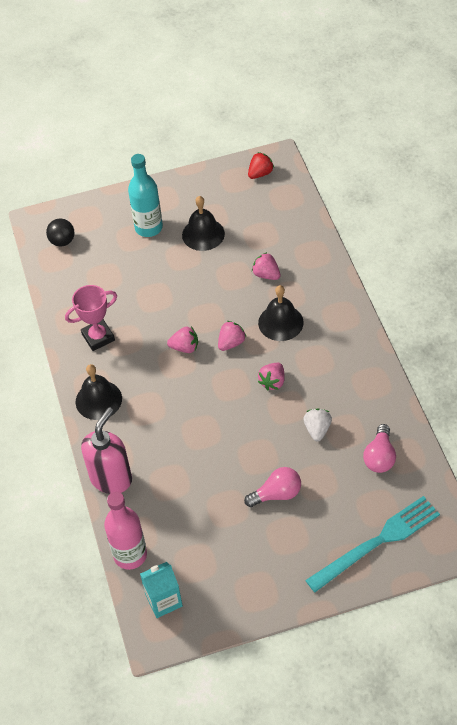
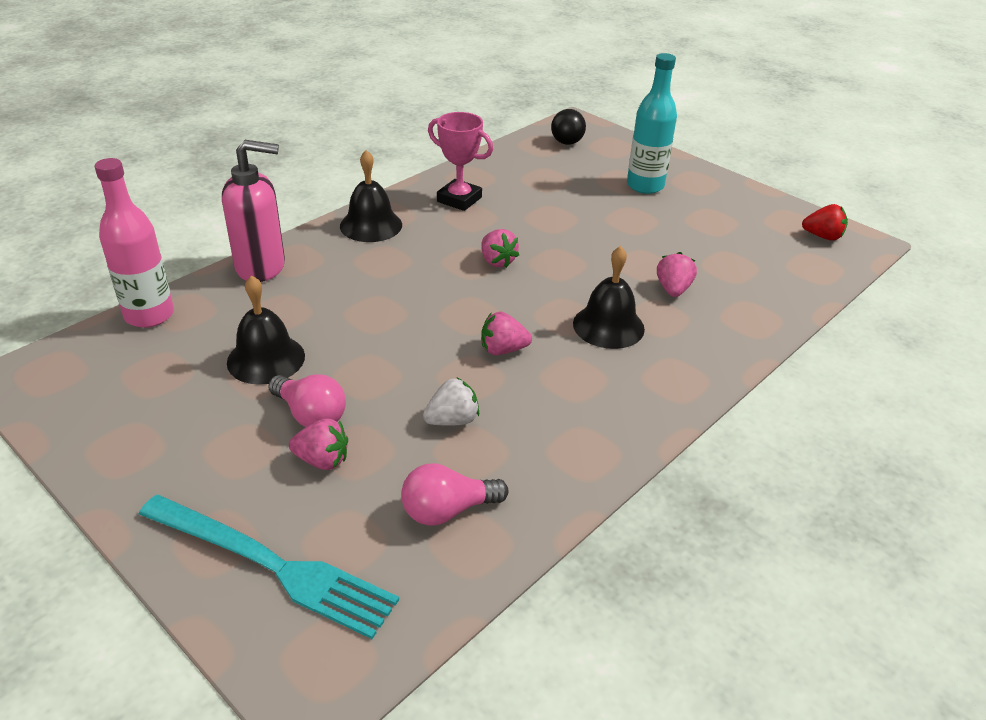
camera: 55 degrees right, 15 degrees down
(164, 600) = (84, 364): turquoise carton -> none
(203, 234) = (679, 223): black bell -> black bell (266, 359)
(231, 343) = (536, 295): pink strawberry -> pink strawberry (322, 460)

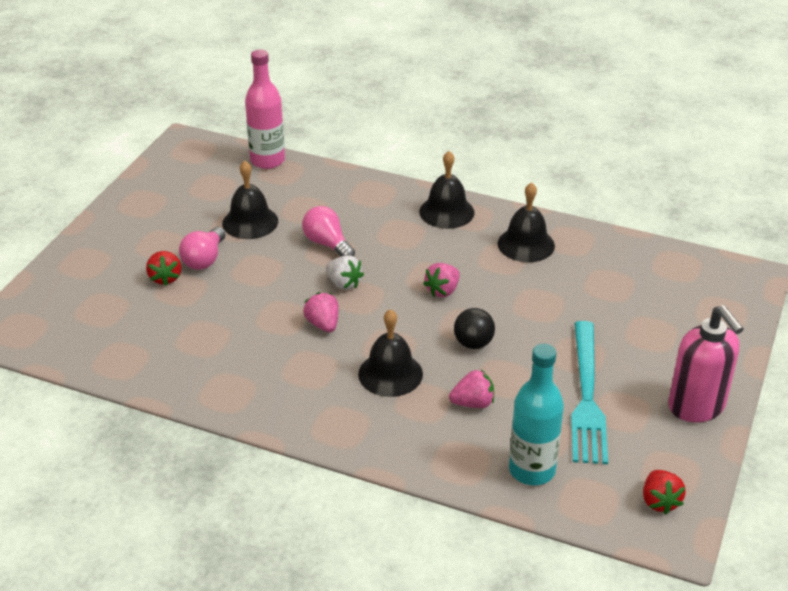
camera: 70 degrees right, 0 degrees up
(261, 267) = (352, 182): pink soap dispenser -> pink soap dispenser (697, 407)
(272, 565) = (74, 288): turquoise fork -> turquoise fork (586, 396)
(322, 460) = (165, 278): pink strawberry -> red strawberry
(448, 510) = (143, 342): pink light bulb -> pink light bulb (327, 244)
(452, 420) = (230, 321): white strawberry -> white strawberry (344, 284)
(459, 199) = (526, 244): pink trophy -> black bell
(567, 142) = (698, 280): black ball -> black ball (473, 343)
(645, 186) = (655, 351): turquoise bottle -> turquoise bottle (532, 470)

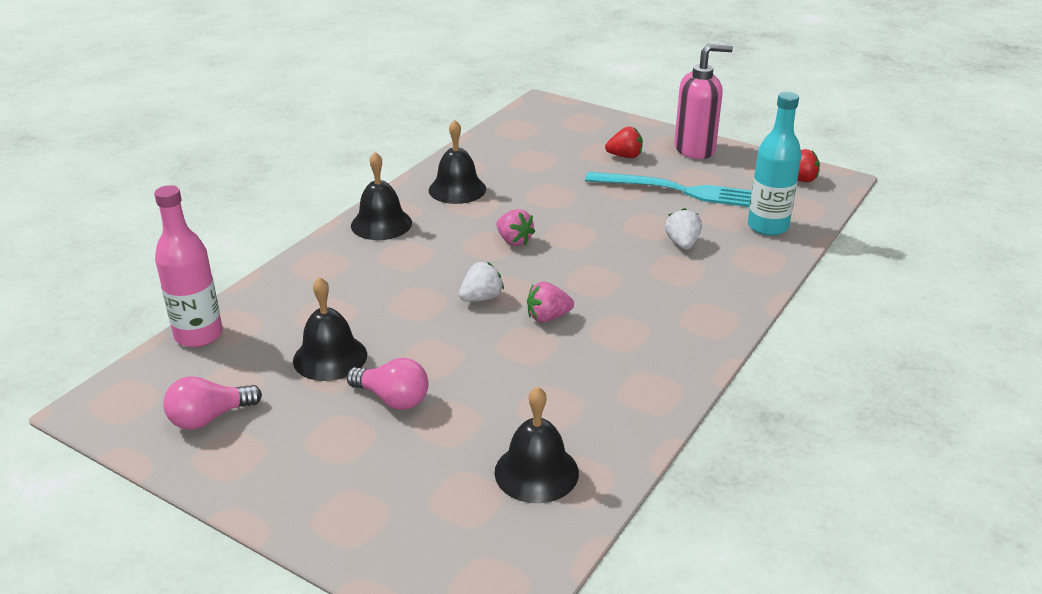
camera: 80 degrees left, 5 degrees down
(165, 278) = (419, 435): red strawberry -> red strawberry (625, 156)
(327, 244) = (404, 303): pink light bulb -> pink light bulb (209, 418)
(390, 374) = (635, 283): black bell -> black bell (536, 472)
(473, 343) = (599, 234): black ball -> none
(473, 403) = (682, 244): pink strawberry -> white strawberry

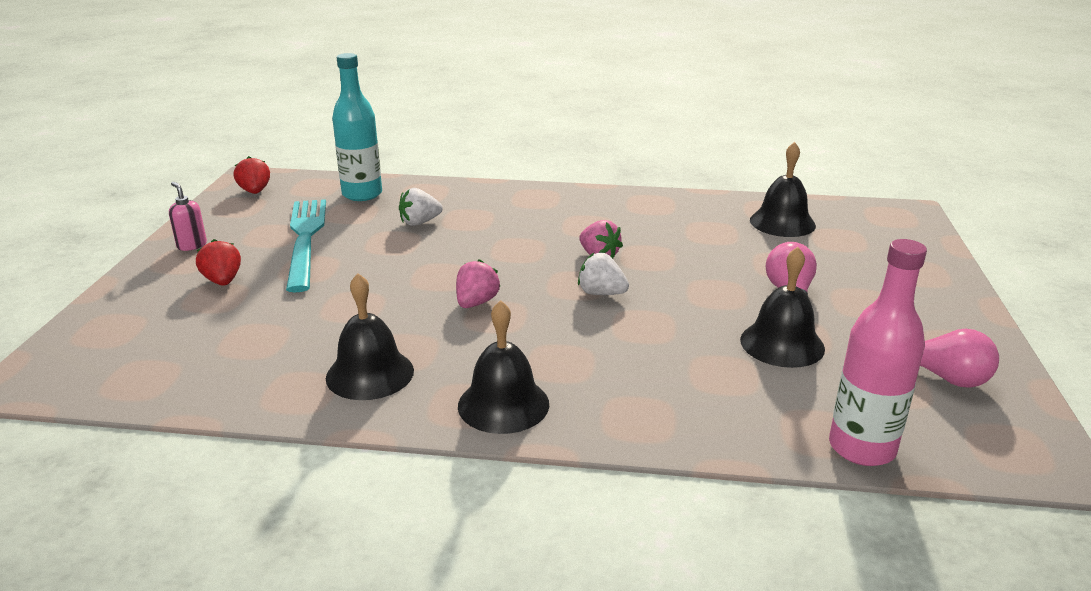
camera: 115 degrees left, 5 degrees down
(695, 149) = (192, 245): pink soap dispenser -> pink soap dispenser, size x0.48

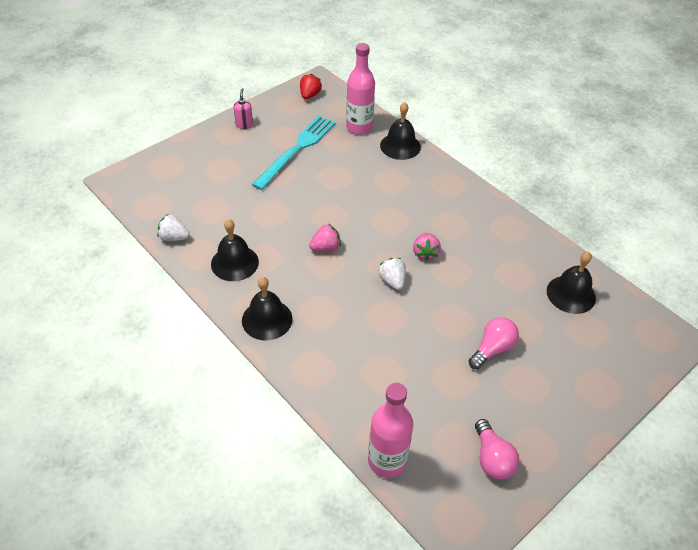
camera: 40 degrees right, 20 degrees up
(223, 281) = (234, 160): red strawberry -> none
(362, 194) = (359, 127): turquoise bottle -> pink bottle
(419, 222) = (363, 169): white strawberry -> white strawberry (174, 237)
(782, 344) = (438, 377): black bell -> black bell (400, 146)

